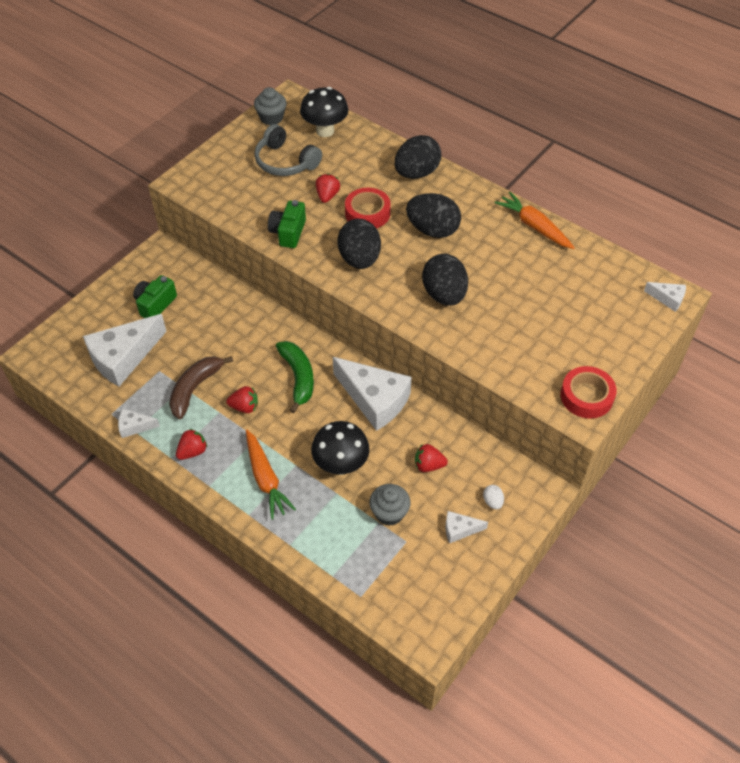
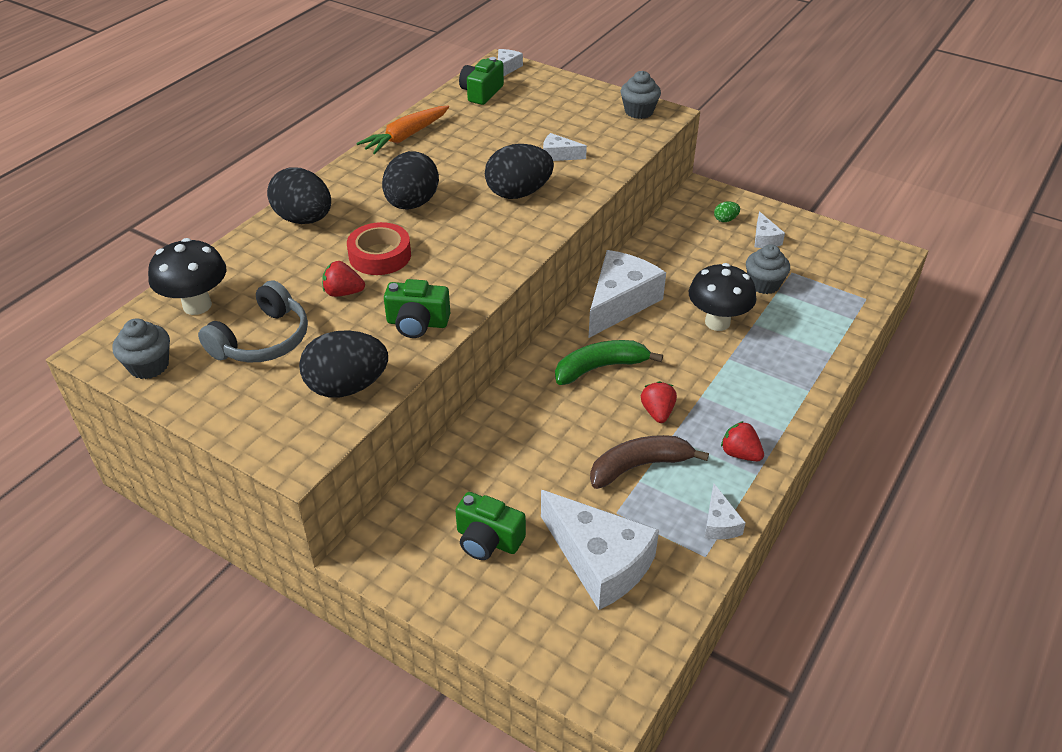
camera: 95 degrees left, 10 degrees down
(195, 389) = (639, 466): brown banana -> brown banana turned 135 degrees clockwise
(266, 479) = (756, 381): orange carrot -> none
(359, 259) = (465, 257): black egg -> black egg (347, 387)
(428, 465) = (696, 260): red strawberry -> none
(492, 502) = (725, 220): white egg -> green egg
(504, 326) = (558, 155): none -> white cheese
(586, 396) = (639, 111): red tape -> grey cupcake
(615, 278) = (481, 93): none -> green camera

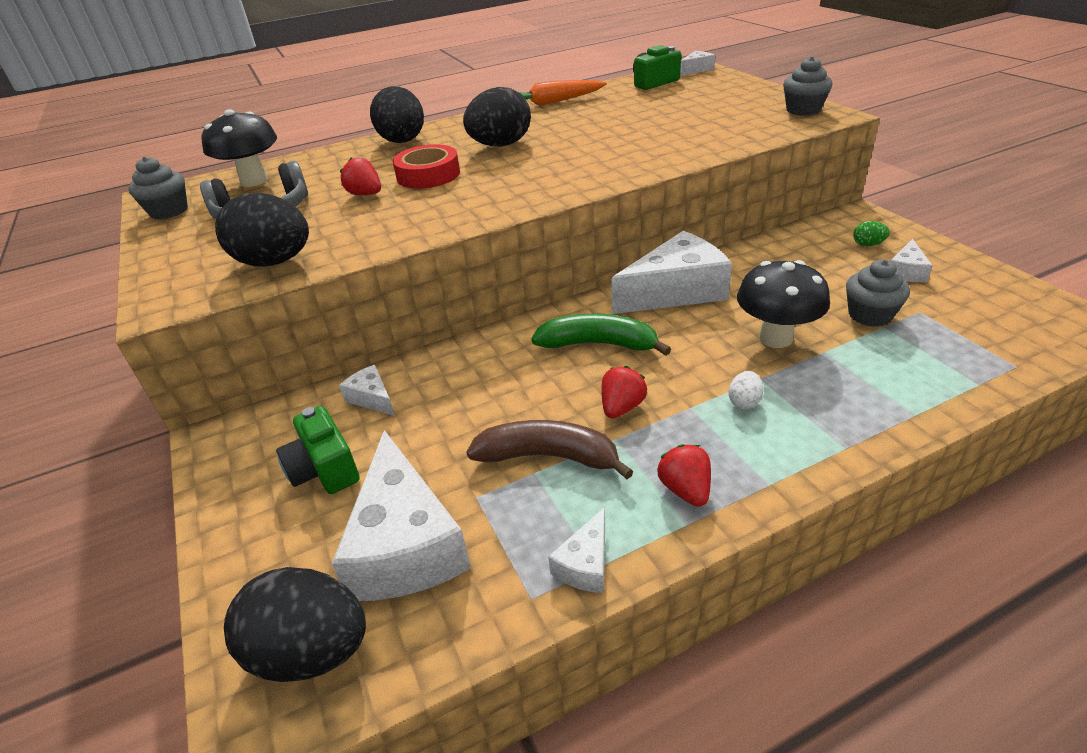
camera: 35 degrees right, 5 degrees down
(417, 323) = (394, 229): green camera -> none
(518, 193) = (606, 152): black egg -> black egg (312, 651)
(558, 155) = (679, 131): white cheese -> white cheese (372, 398)
(731, 379) = (744, 402): none -> white egg

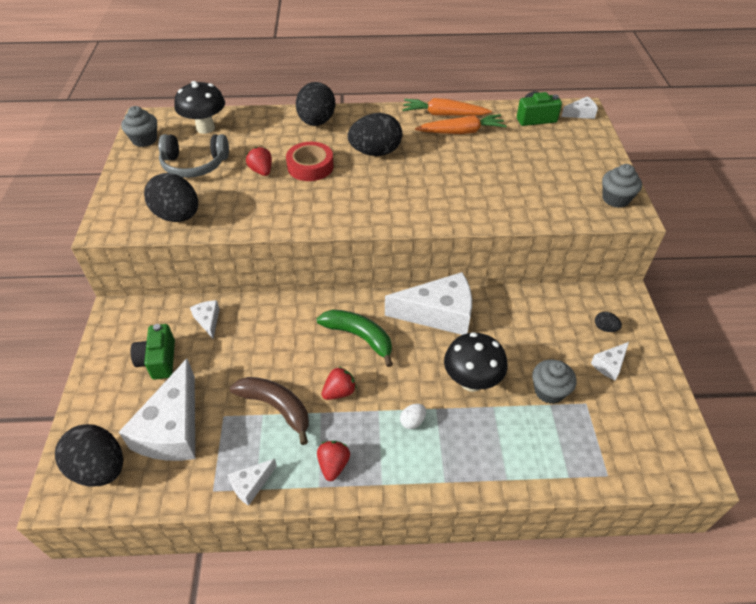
camera: 20 degrees right, 10 degrees up
(585, 109) = (461, 132): none -> orange carrot
(868, 244) = (605, 328): green egg -> black egg

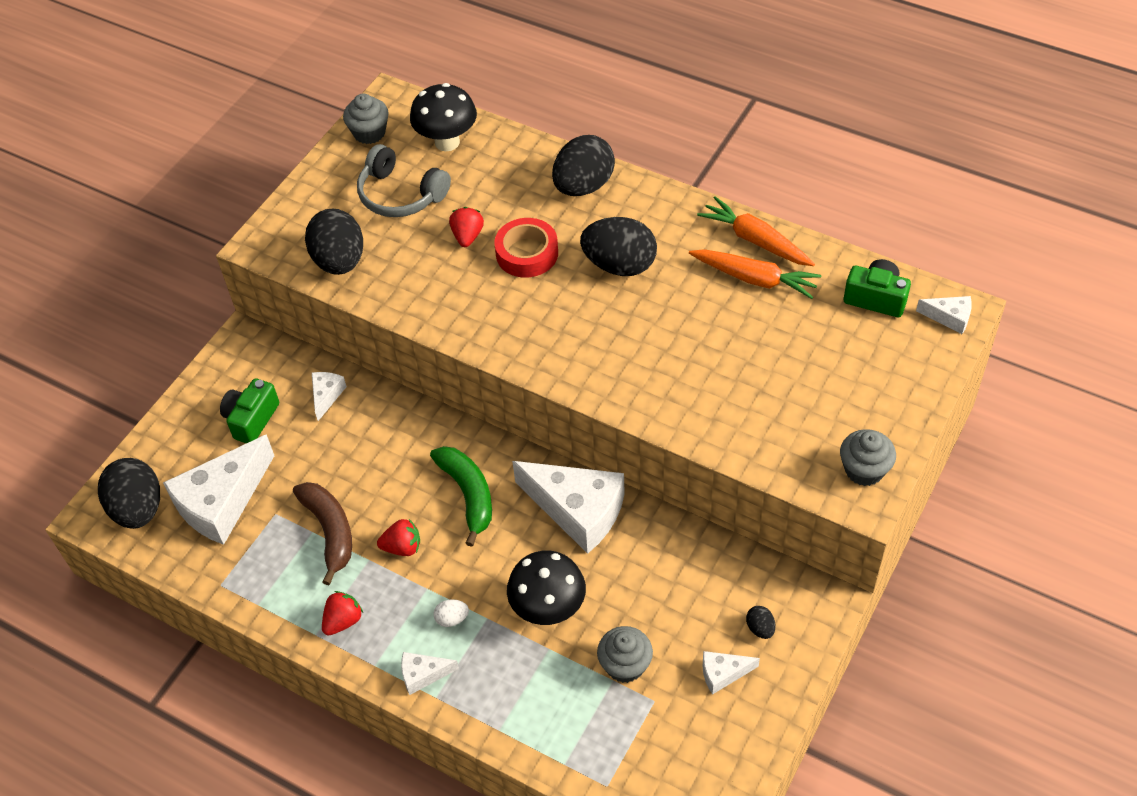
camera: 35 degrees right, 5 degrees up
(251, 484) = (256, 598): white cheese -> white cheese (423, 675)

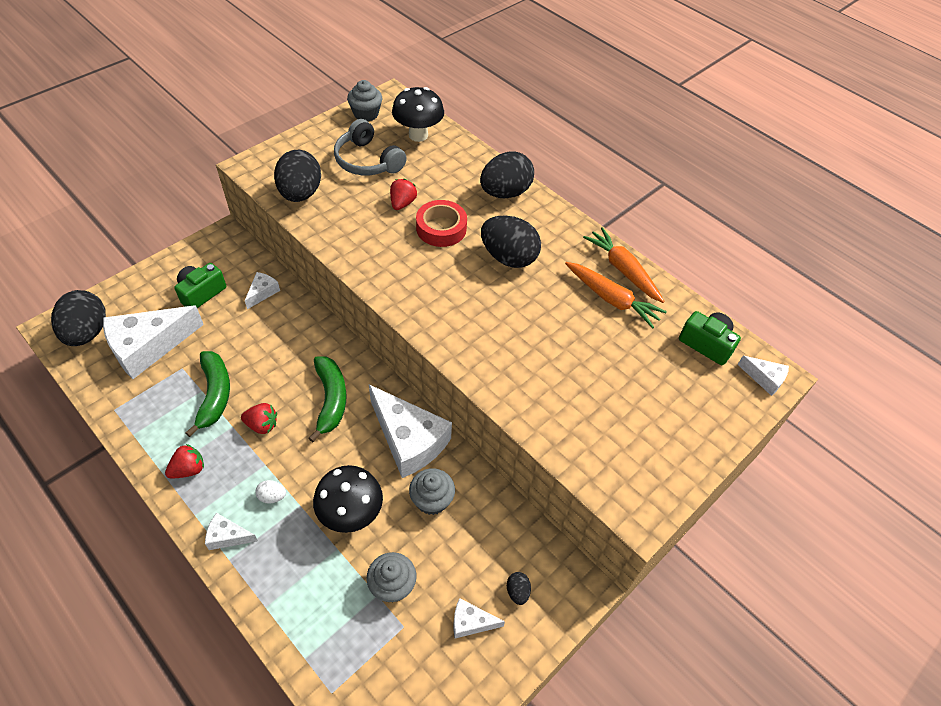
camera: 10 degrees right, 0 degrees up
(330, 531) = (214, 395): brown banana -> green banana
(864, 470) = (649, 487): grey cupcake -> grey cupcake (432, 500)

